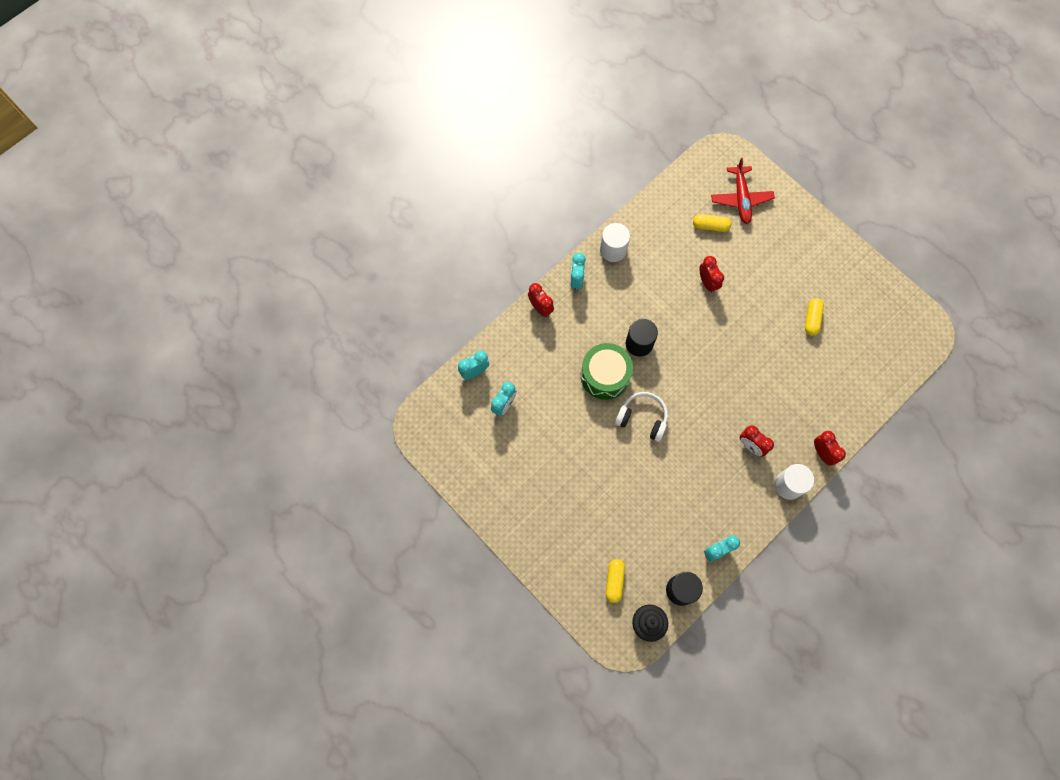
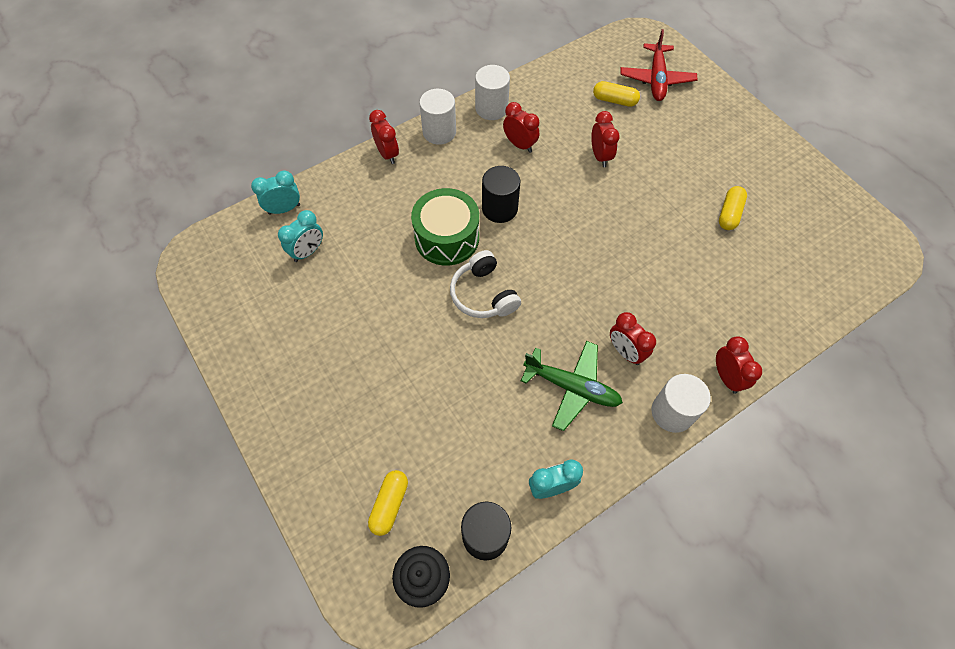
camera: 10 degrees right, 10 degrees down
(576, 280) = (439, 132): turquoise clock -> white cylinder
(642, 282) = (519, 145): none -> red clock
(642, 418) = (483, 294): white headphones -> white headphones turned 150 degrees counterclockwise
(718, 479) = (572, 387): none -> green plane

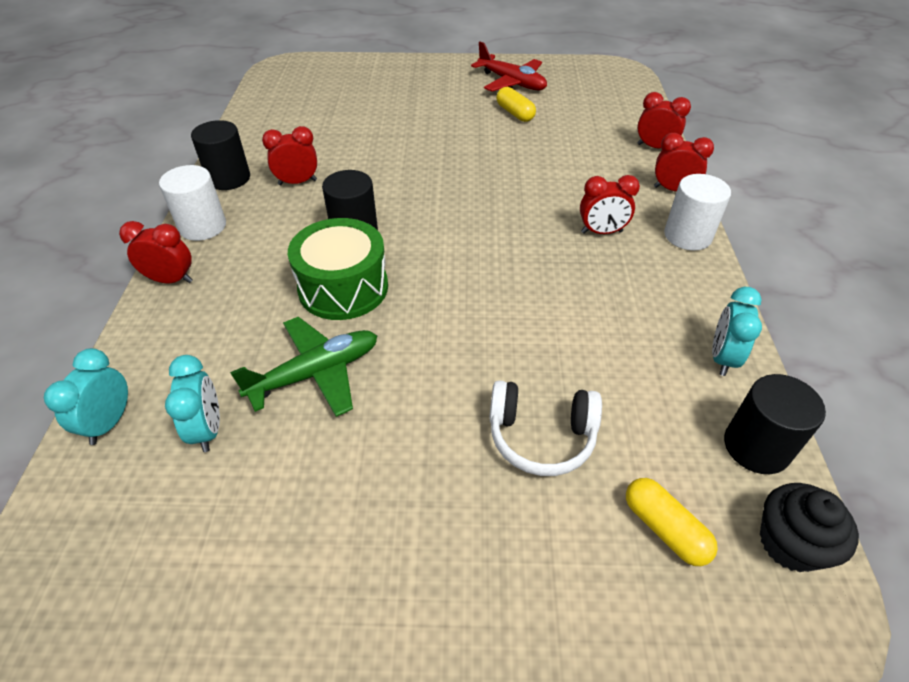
camera: 55 degrees left, 15 degrees down
(483, 294) = (445, 295): white headphones -> white headphones (541, 436)
(491, 108) = (229, 178): white cylinder -> black cylinder
(572, 387) = (614, 285): green plane -> green plane (316, 373)
(600, 156) = (375, 145): red clock -> red clock (655, 147)
(614, 100) = (328, 110): yellow capsule -> none
(656, 79) = (338, 81): red plane -> red plane (512, 83)

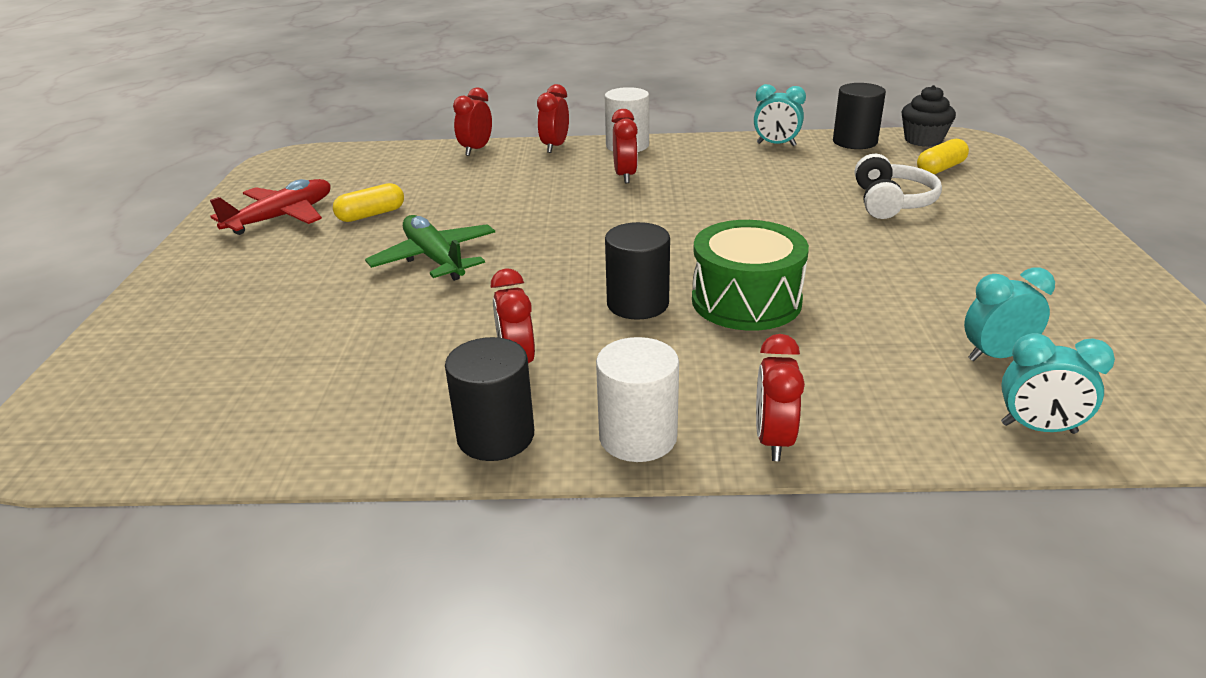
camera: 90 degrees left, 15 degrees down
(316, 373) = (883, 303): green plane -> green plane (435, 258)

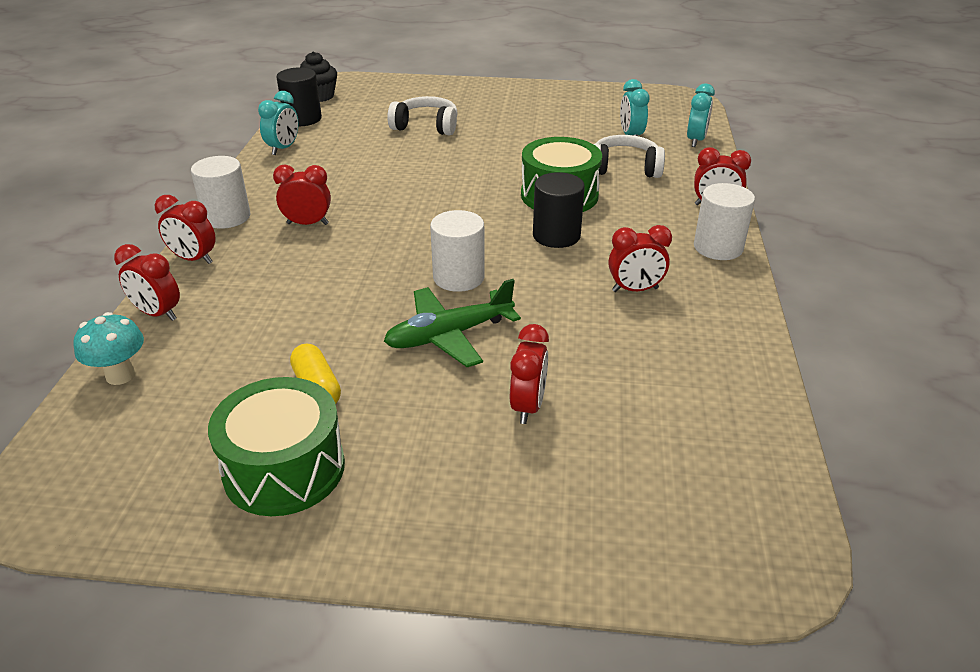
camera: 85 degrees left, 5 degrees up
(282, 217) = (284, 469): red plane -> green drum
(318, 304) = (527, 406): none -> red clock
(402, 153) = (120, 375): none -> turquoise mushroom
(496, 436) = (724, 299): black cylinder -> none
(536, 254) = (458, 277): none -> white cylinder
(864, 351) = (624, 168): none -> white headphones
(940, 168) = (377, 101): yellow capsule -> none

